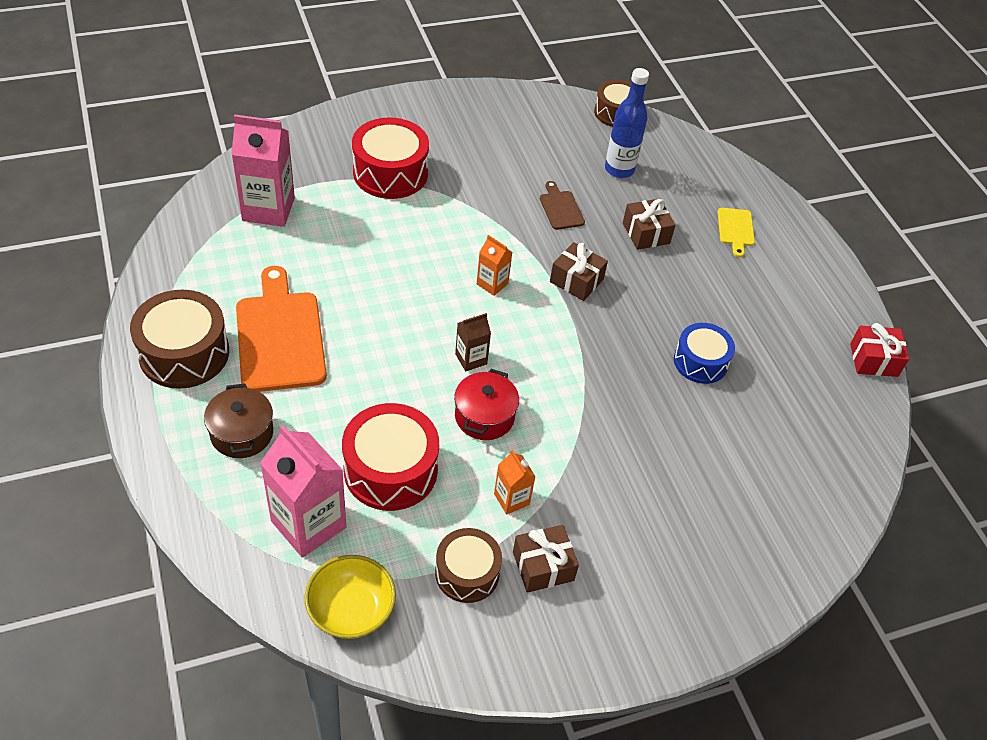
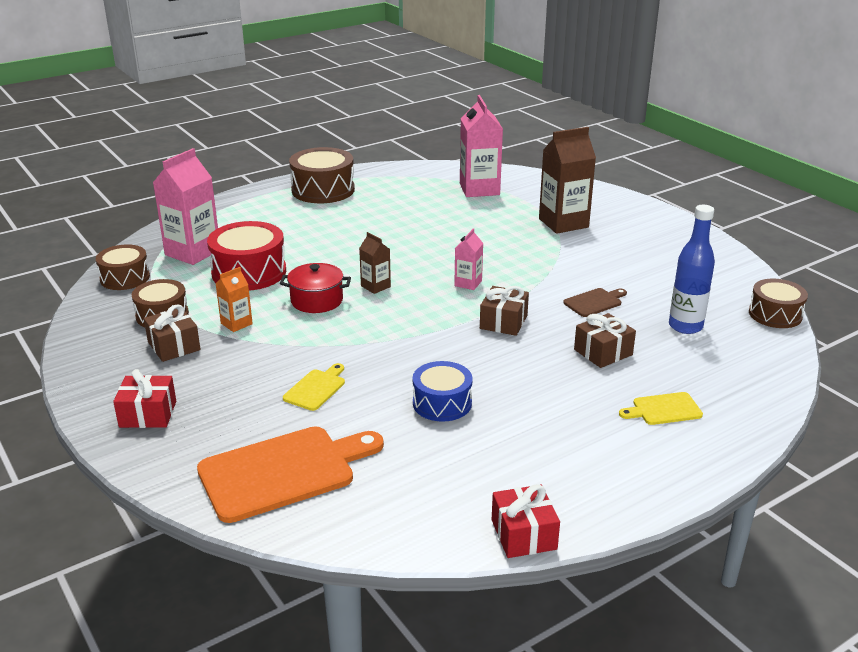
camera: 80 degrees right, 20 degrees down
(242, 433) = (262, 219): brown pot -> none
(280, 336) = (356, 215): orange cutting board -> orange cutting board (283, 471)
(351, 610) = (125, 278): yellow bowl -> brown drum
(390, 173) = (563, 223): red drum -> brown carton
(492, 284) = (468, 283): orange carton -> pink carton
(657, 449) = (316, 388): none -> yellow cutting board
(673, 601) = (148, 414): none -> red gift

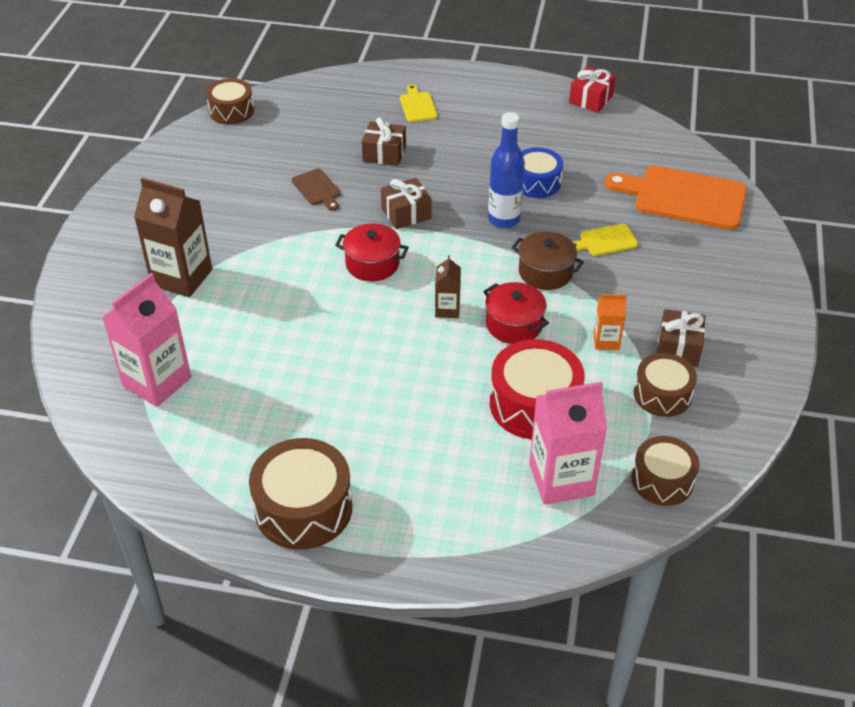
camera: 135 degrees left, 15 degrees up
(148, 414) = (743, 290): red gift -> none
(337, 340) = (545, 272): none -> brown pot
(468, 283) = (372, 264): pink carton -> red pot
(594, 302) = (317, 189): brown cutting board -> brown cutting board turned 135 degrees counterclockwise
(663, 409) = (417, 106): yellow cutting board -> yellow cutting board turned 135 degrees counterclockwise
(685, 326) = (300, 137): blue bottle -> blue bottle (504, 219)

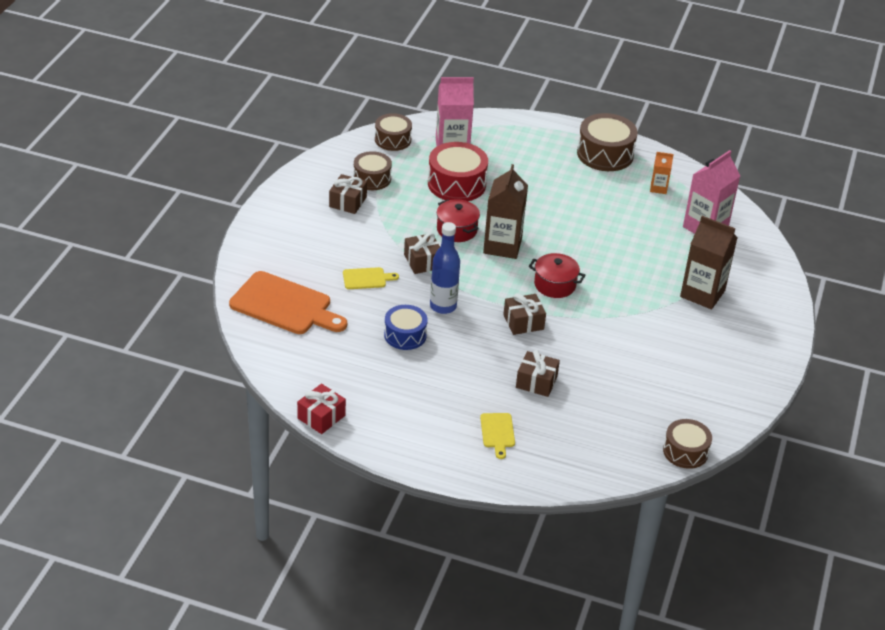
camera: 175 degrees left, 5 degrees down
(317, 189) = (598, 354): brown cutting board -> none
(447, 309) = (502, 246): brown carton -> brown carton, size x1.95
(545, 272) = (422, 261): brown pot -> brown gift
(606, 341) = (395, 212): orange carton -> orange carton (658, 188)

